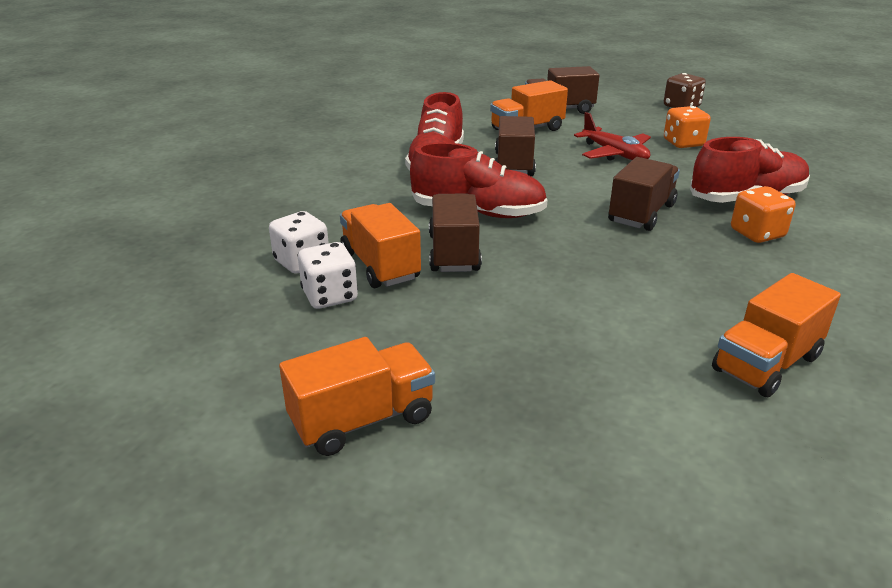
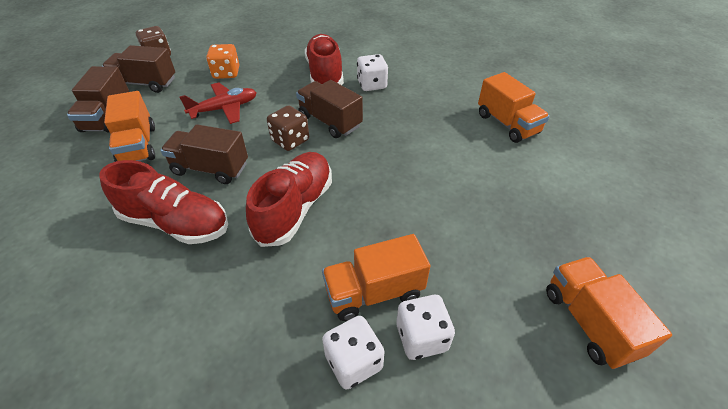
camera: 80 degrees left, 15 degrees up
(453, 253) = (362, 236): brown truck -> brown truck (145, 84)
(586, 195) = (290, 140): none -> brown dice
(757, 233) = (372, 84): orange dice -> white dice

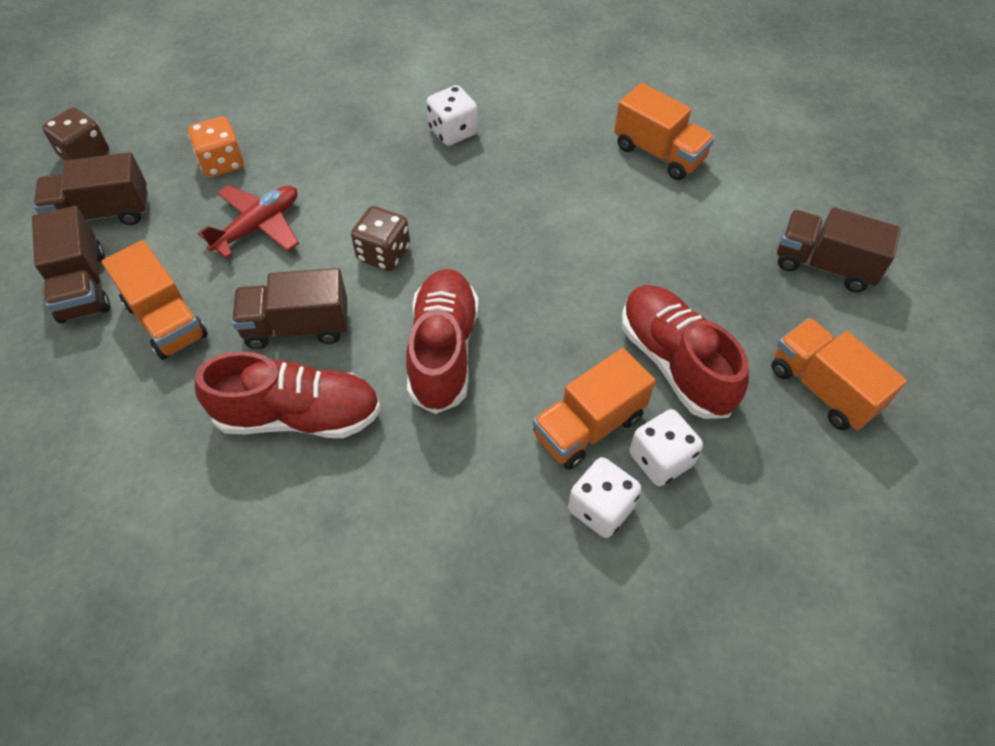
camera: 20 degrees left, 10 degrees up
(325, 74) = (375, 129): red shoe -> red shoe (675, 362)
(330, 121) = (423, 209): brown truck -> brown truck (824, 265)

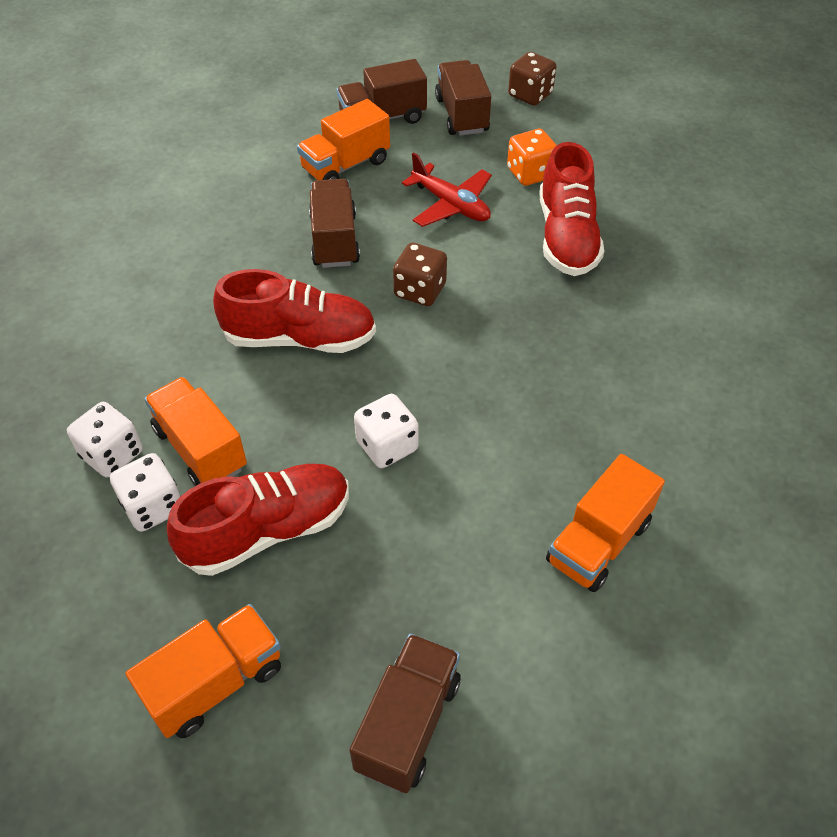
camera: 90 degrees right, 5 degrees down
(298, 415) = (242, 250): red shoe -> red shoe (566, 237)
(453, 131) = (603, 337): white dice -> white dice (387, 446)

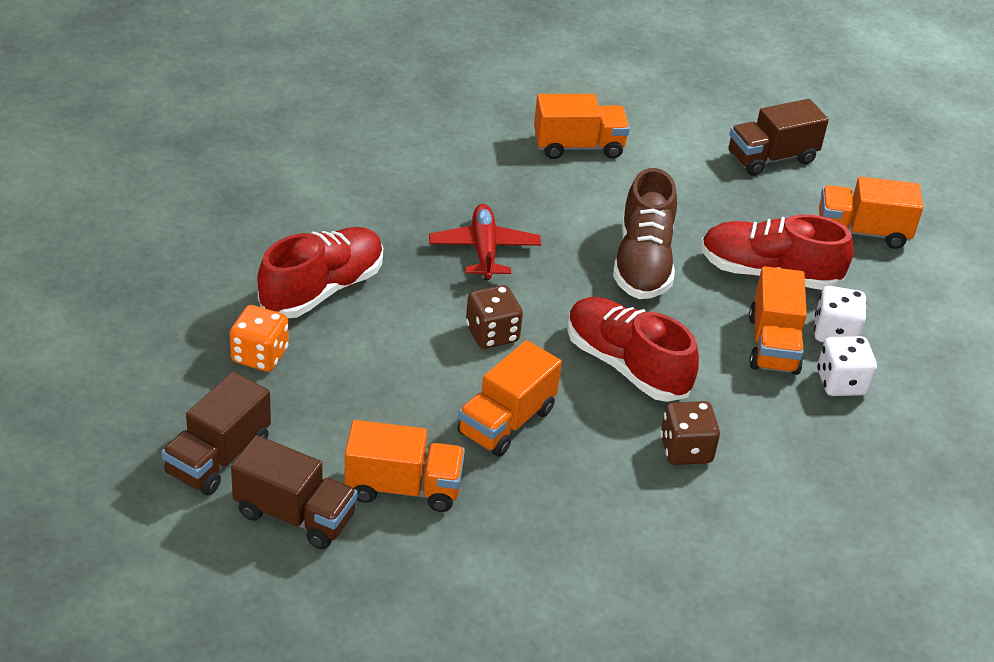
camera: 140 degrees left, 10 degrees down
(334, 240) = (506, 422): brown truck -> orange truck
(387, 446) = (643, 263): white dice -> brown shoe
(451, 205) = (368, 379): red plane -> red plane (484, 250)
(530, 95) = (121, 428): brown dice -> brown dice (685, 450)

